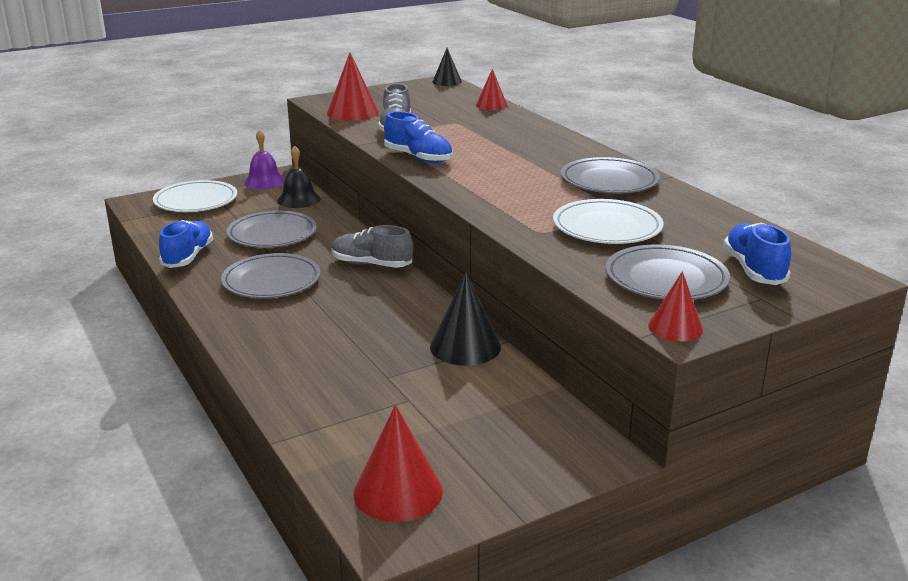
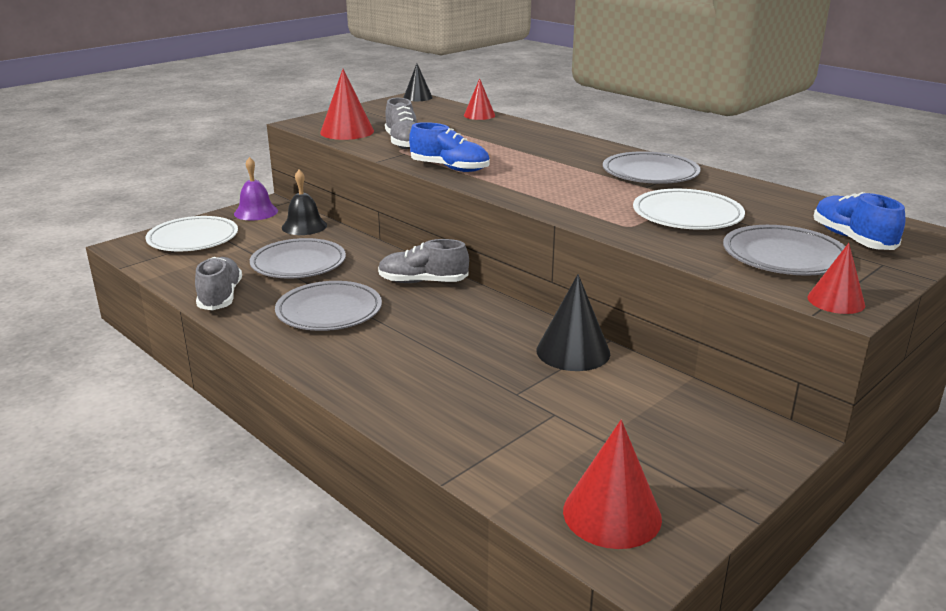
camera: 15 degrees left, 0 degrees up
(188, 257) = (220, 297): blue shoe -> grey shoe

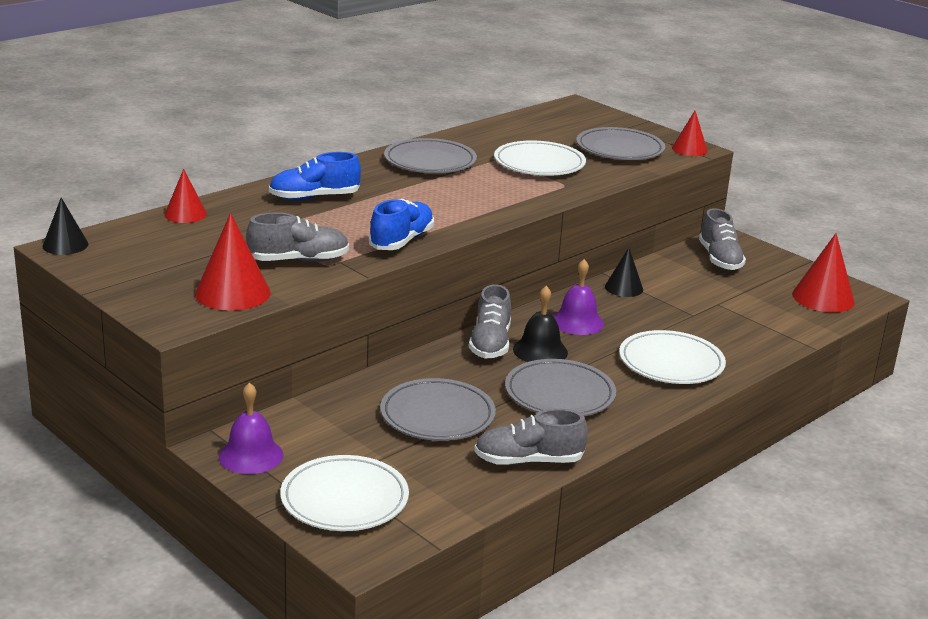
camera: 90 degrees left, 0 degrees up
(304, 226) = (316, 415): black bell -> black bell (540, 351)
(393, 371) = (671, 363): none -> white plate
(477, 322) = (577, 322): none -> purple bell
(573, 351) = (624, 288): black cone -> black cone, size x0.63
(701, 427) = (719, 259): none -> grey shoe
(852, 239) = (584, 126): blue shoe -> blue shoe (314, 198)

